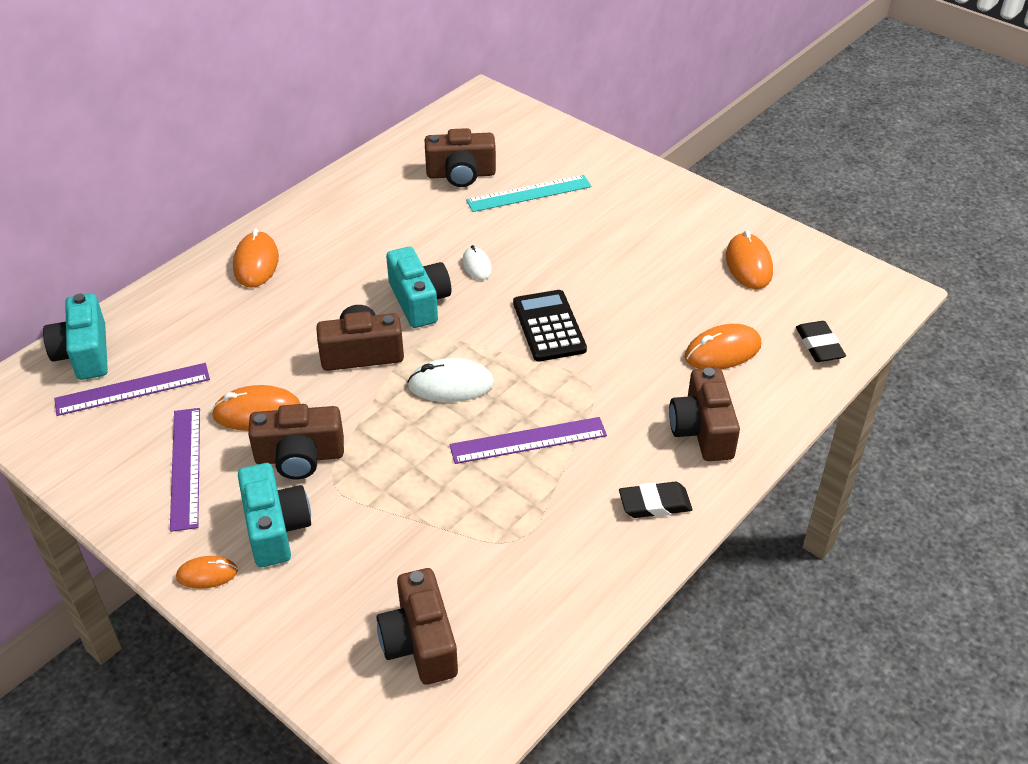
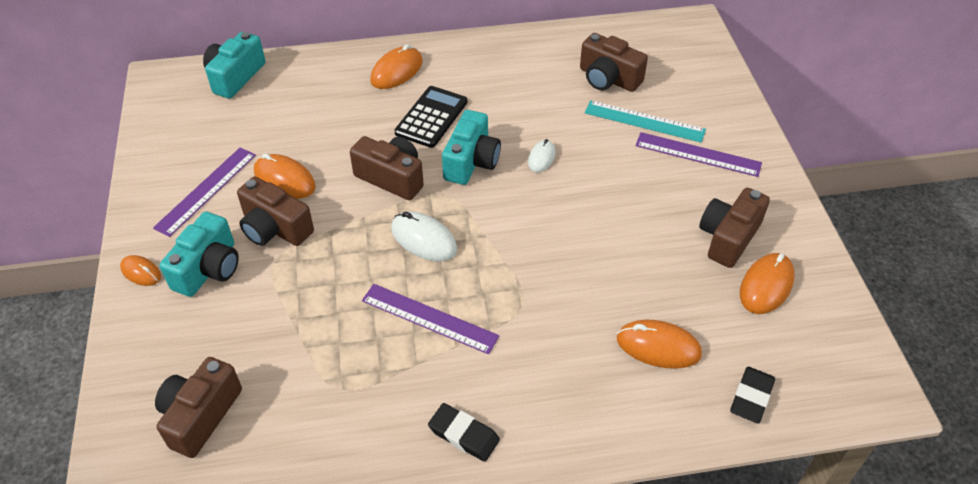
camera: 40 degrees right, 5 degrees up
(133, 389) = (234, 118): purple ruler -> purple ruler (698, 154)
(549, 326) = (542, 238): black calculator -> black calculator (431, 117)
(702, 430) = (567, 402): brown camera -> brown camera (728, 237)

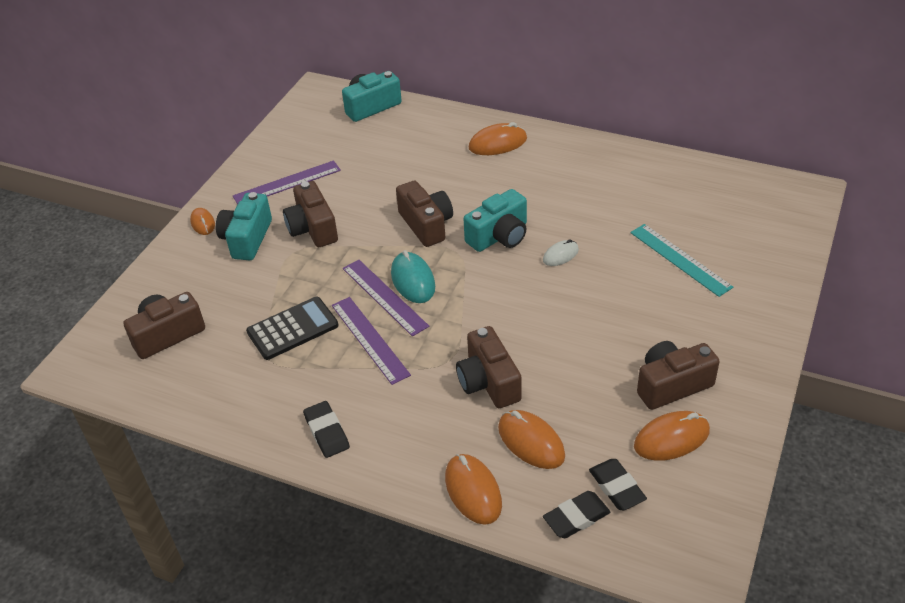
camera: 35 degrees right, 5 degrees down
(209, 269) = (247, 239): turquoise camera -> turquoise camera turned 135 degrees clockwise
(284, 179) = (347, 196): orange mouse -> orange mouse (473, 491)
(424, 239) = (413, 280): white mouse -> turquoise mouse
(431, 117) = (496, 189): black calculator -> black calculator (292, 329)
(608, 78) = (678, 211): brown camera -> brown camera (488, 382)
(698, 154) = (706, 306): purple ruler -> purple ruler (384, 297)
(760, 352) = (616, 487): none -> black eraser

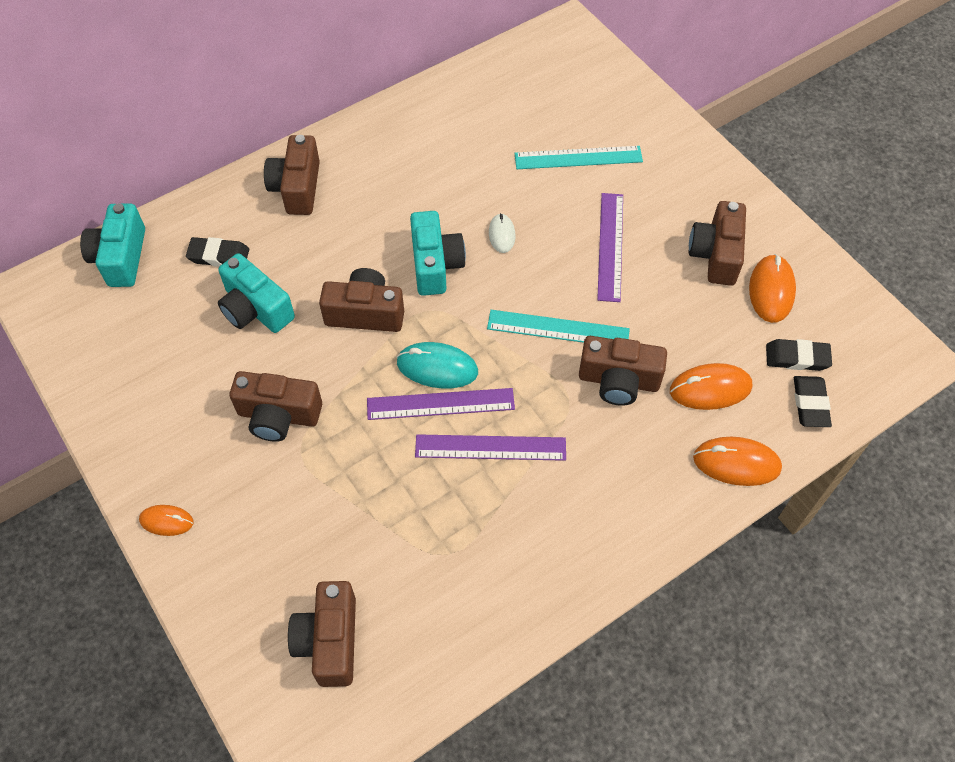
camera: 60 degrees left, 15 degrees up
(247, 239) = (237, 487): turquoise camera -> turquoise camera (255, 309)
(287, 183) = (177, 403): purple ruler -> purple ruler (610, 246)
(292, 329) = (420, 509): black calculator -> none
(327, 432) = (587, 547): black eraser -> black eraser (219, 255)
(498, 143) = (297, 188): orange mouse -> brown camera
(504, 325) = (558, 329): none -> turquoise ruler

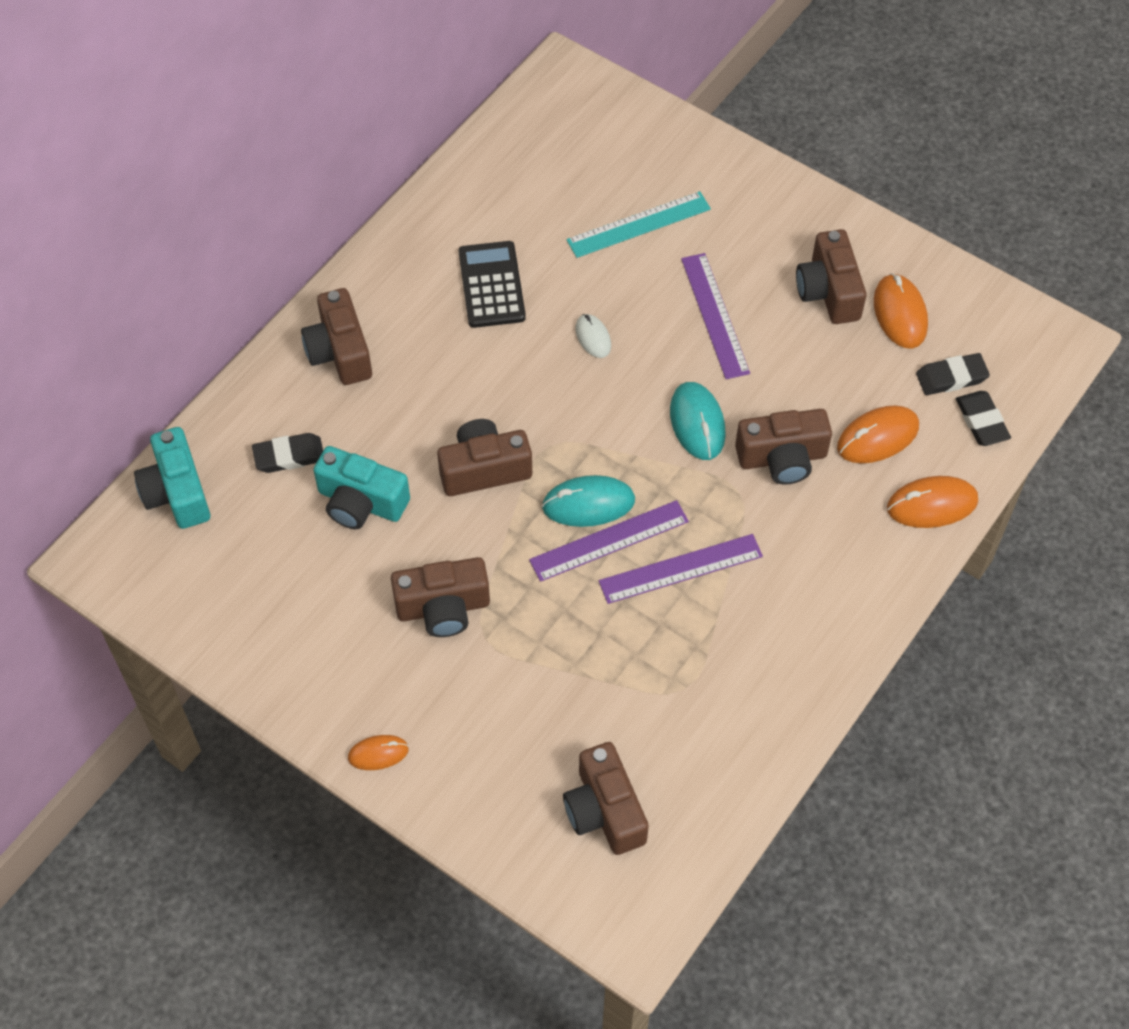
camera: 20 degrees left, 0 degrees up
(435, 264) = (536, 393): turquoise camera -> none
(439, 171) = (491, 285): none -> black calculator
(558, 329) = (697, 423): turquoise ruler -> turquoise mouse

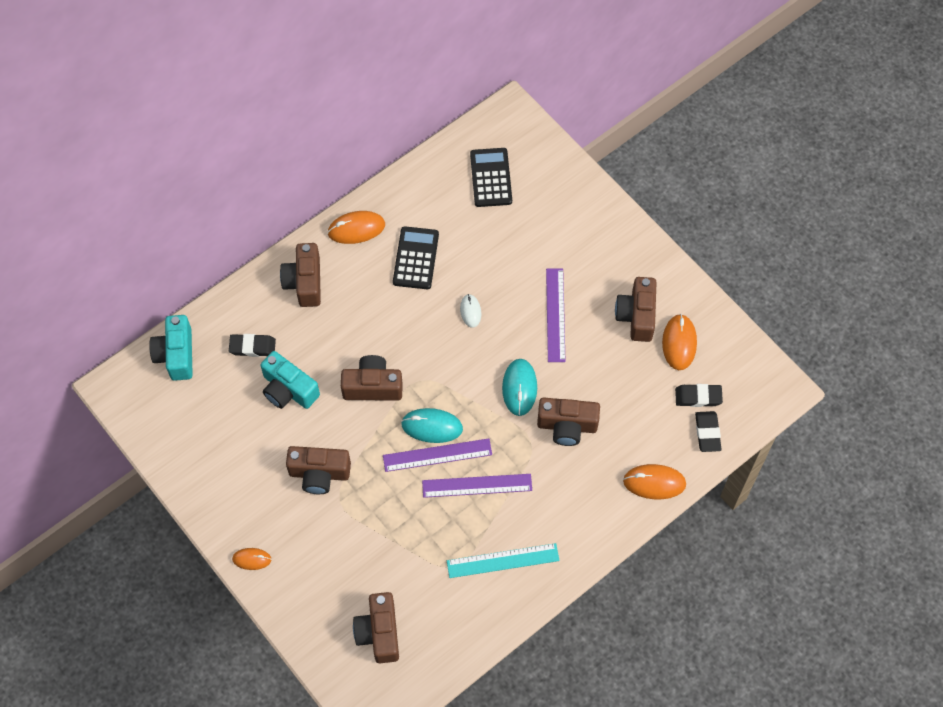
camera: 15 degrees right, 5 degrees up
(564, 159) = (491, 178): none -> black calculator
(638, 224) = (526, 237): turquoise ruler -> turquoise ruler (503, 560)
(877, 437) = (634, 427): orange mouse -> orange mouse (356, 229)

